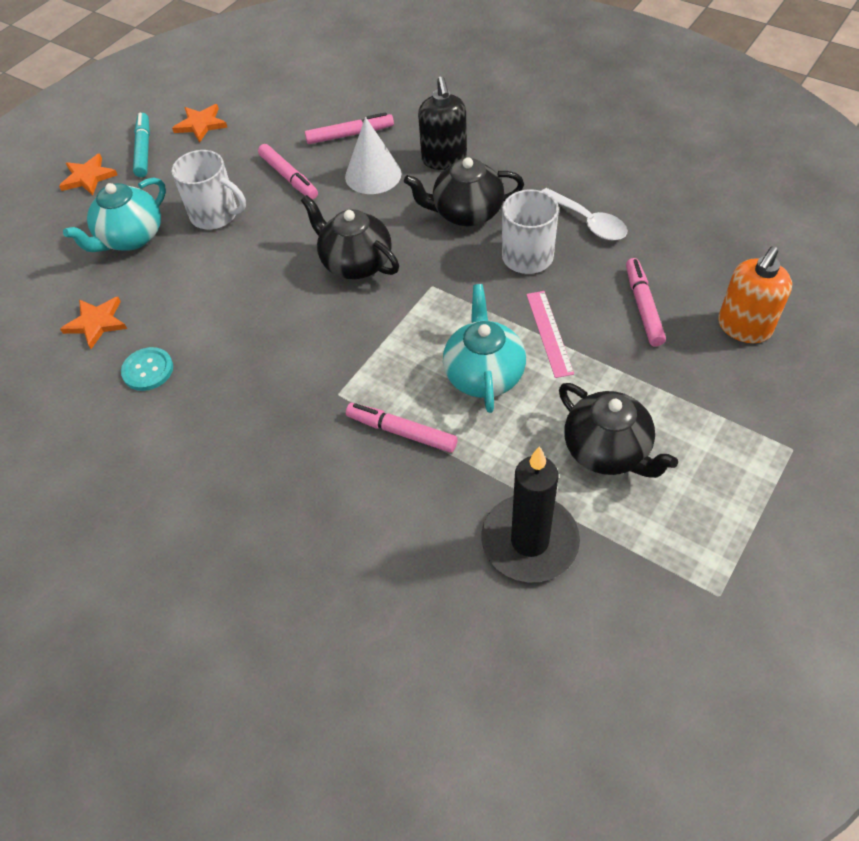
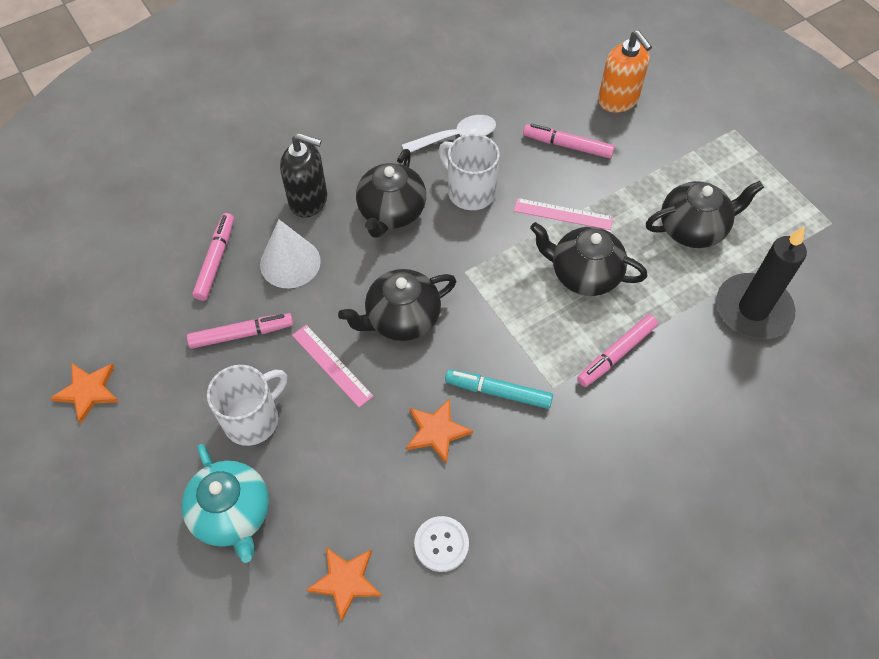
camera: 70 degrees left, 5 degrees up
(88, 177) = (91, 538): orange star -> orange star (437, 431)
(144, 150) = (87, 464): turquoise marker -> turquoise marker (498, 392)
(148, 370) = (441, 544): turquoise button -> white button
(286, 238) = (331, 365): none -> pink ruler
(484, 374) = (583, 274): turquoise teapot -> black teapot

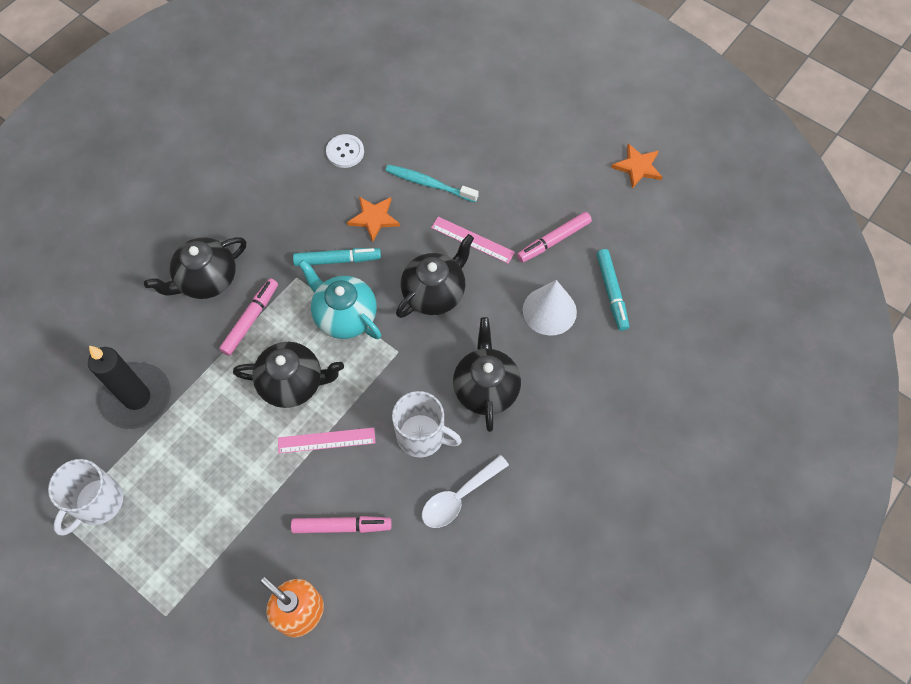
camera: 160 degrees right, 5 degrees up
(216, 260) = (611, 292): pink marker -> turquoise marker
(232, 514) = (490, 127): turquoise teapot -> turquoise teapot (344, 315)
(253, 419) = (510, 185): white mug -> white mug (98, 502)
(308, 200) = (566, 375): black soap dispenser -> none
(345, 581) = (398, 115): orange star -> none
(350, 456) = (429, 184): none -> turquoise toothbrush
(693, 229) = (198, 466): black teapot -> black teapot (206, 279)

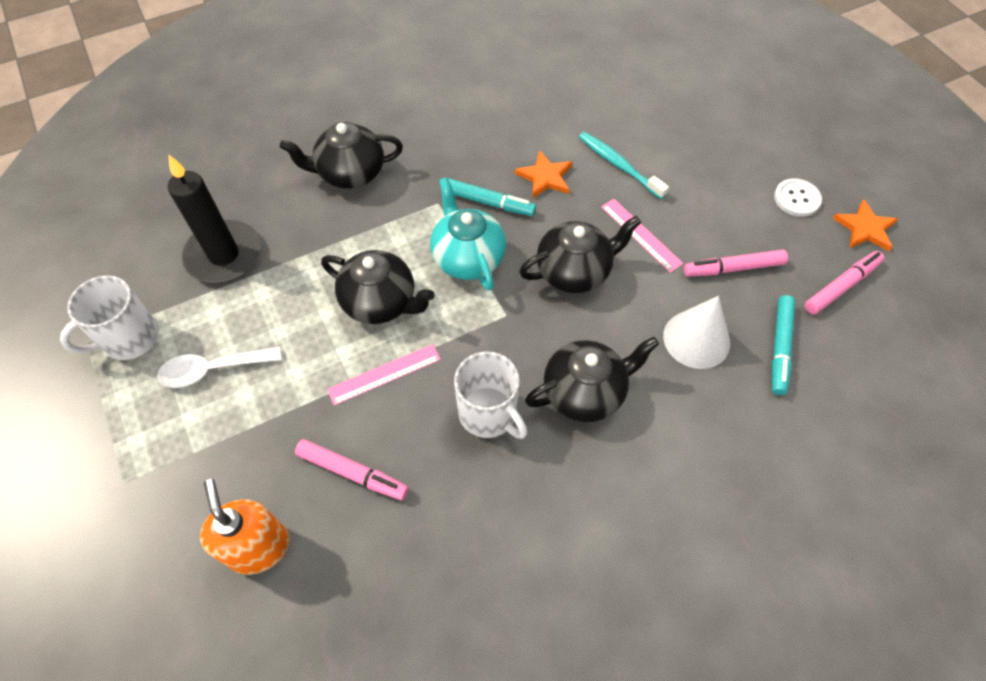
camera: 25 degrees right, 5 degrees down
(251, 319) = (372, 225): pink marker -> pink marker (841, 286)
(326, 440) = (384, 374): pink ruler -> pink ruler turned 45 degrees counterclockwise
(345, 152) = (546, 107): white button -> white button (796, 199)
(459, 497) = (497, 500): white spoon -> white spoon (212, 369)
(486, 388) = (585, 392): black teapot -> black teapot turned 45 degrees clockwise

